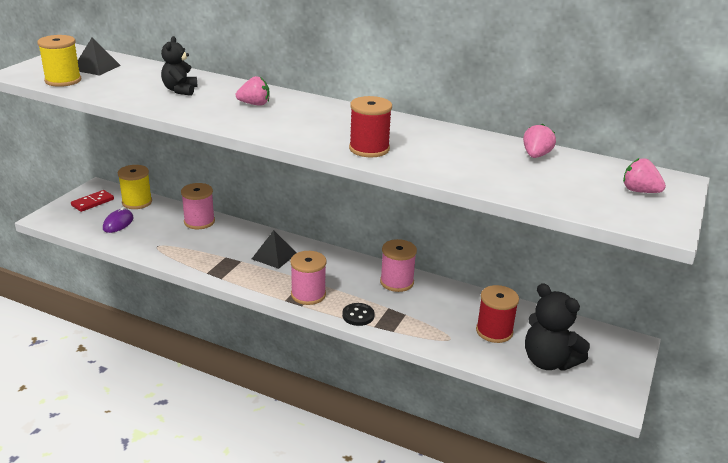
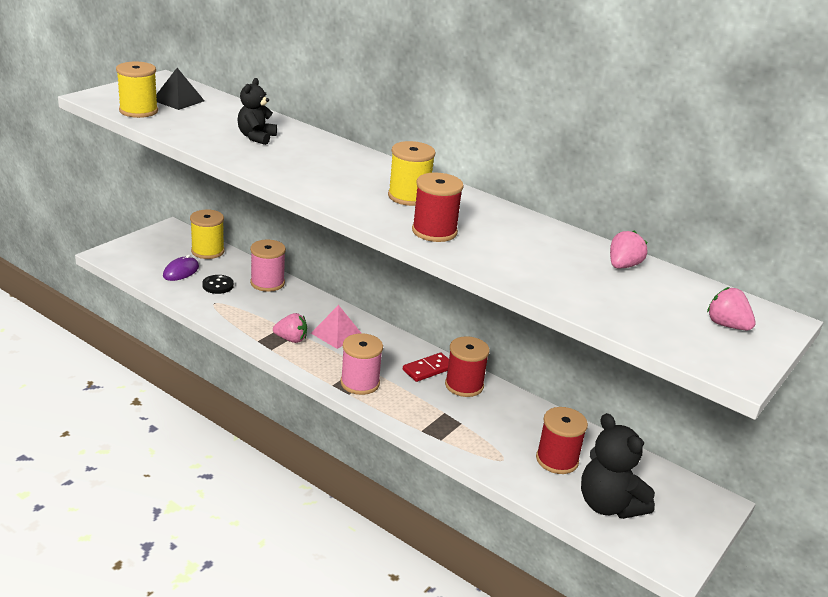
camera: 10 degrees right, 0 degrees up
(92, 202) = (161, 244): red domino -> red domino (428, 369)
(254, 104) = (330, 163): pink strawberry -> pink strawberry (291, 339)
(274, 256) = (336, 334): black pyramid -> pink pyramid
(335, 123) = (409, 197): none -> yellow spool
(358, 315) = (407, 415): black button -> black button (218, 285)
(397, 282) = (464, 385): pink spool -> red spool

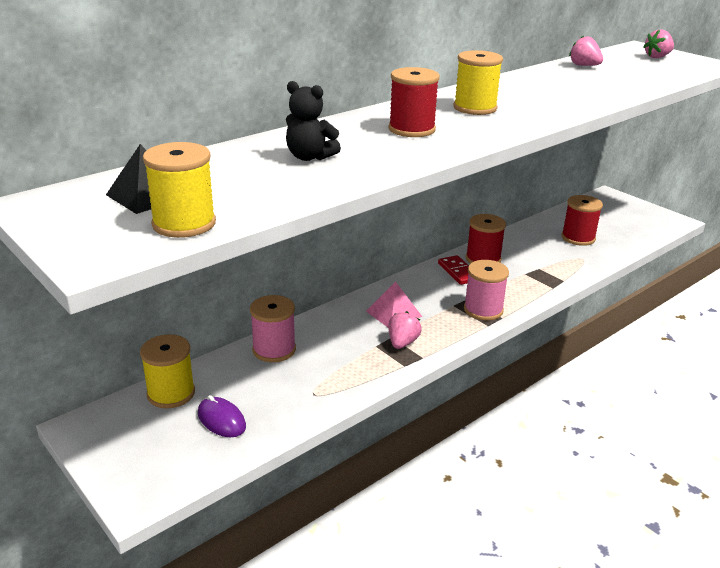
camera: 75 degrees left, 0 degrees up
(218, 285) = (270, 389): black button -> none
(434, 231) = (549, 107): red spool -> red spool (411, 129)
(608, 505) = (624, 229): black teddy bear -> none

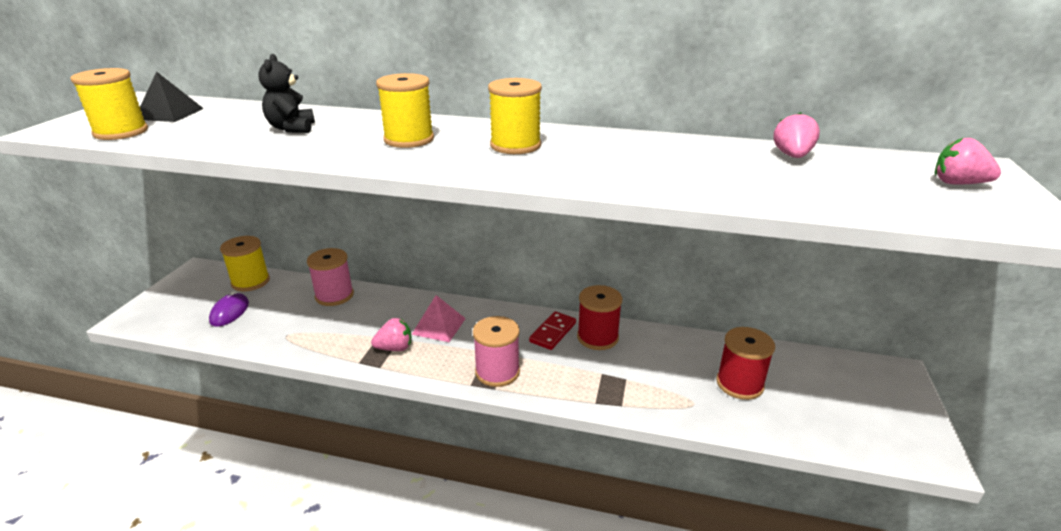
camera: 55 degrees right, 0 degrees up
(411, 129) = (409, 139): red spool -> yellow spool

